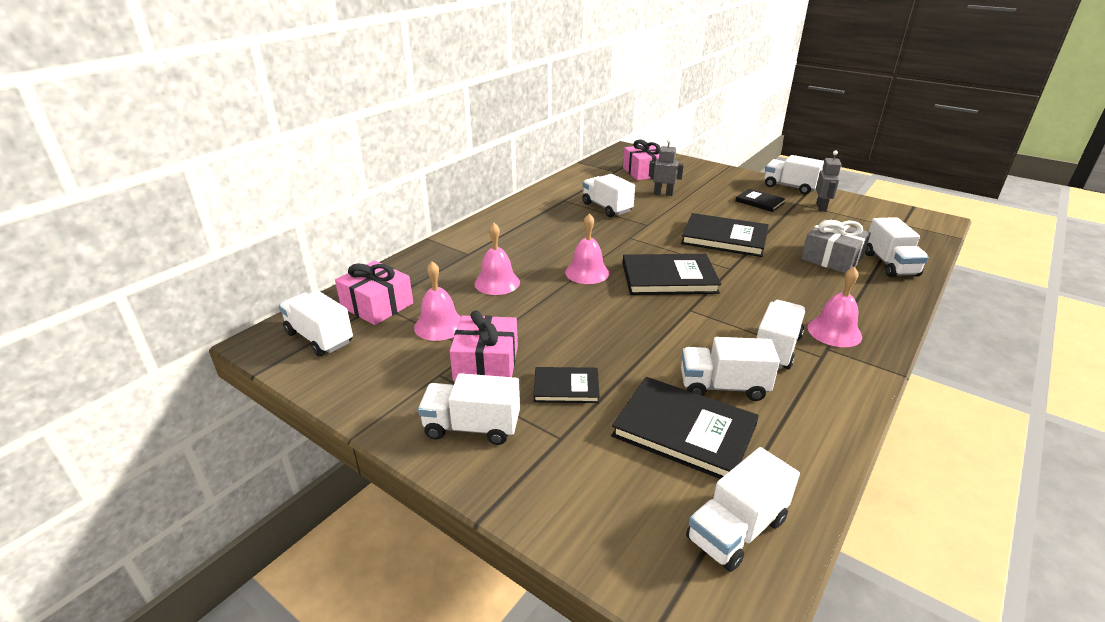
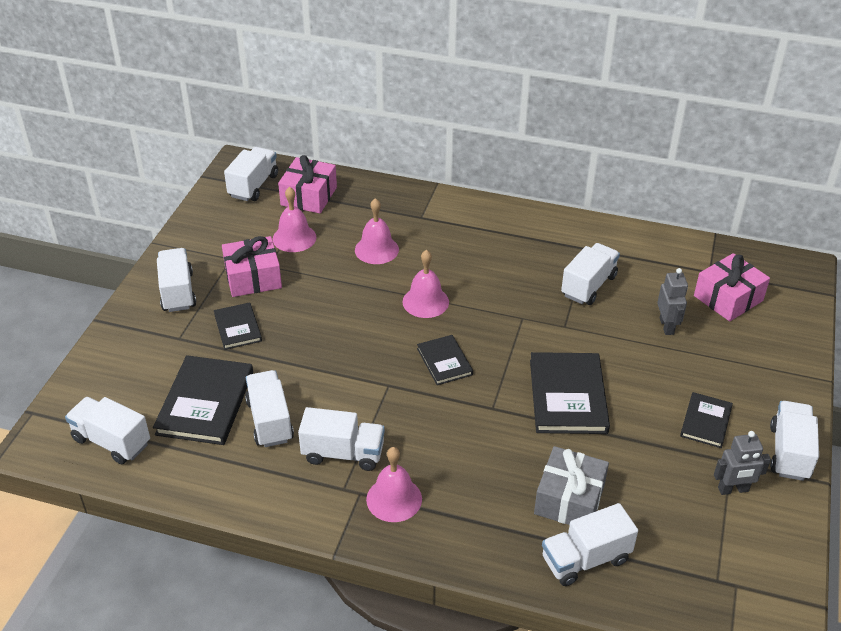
camera: 70 degrees right, 10 degrees up
(669, 278) = (444, 362): black book -> black book, size x0.57

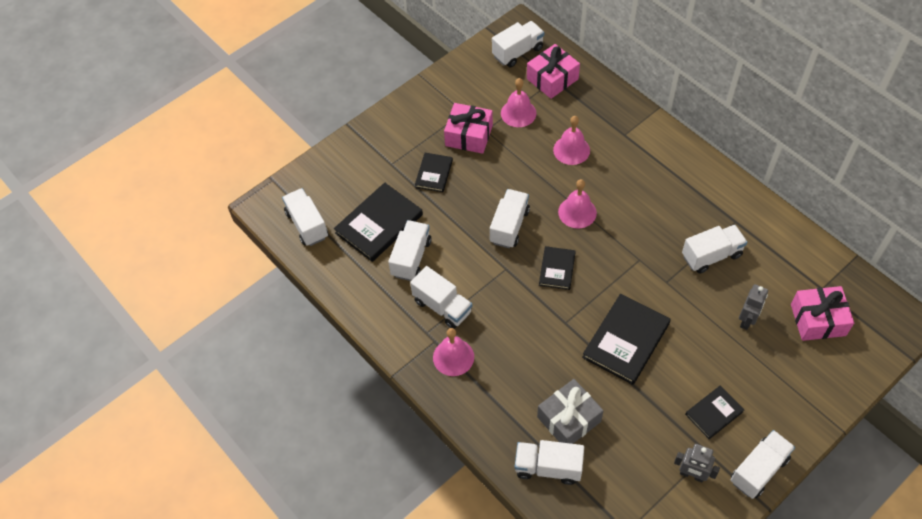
camera: 35 degrees right, 15 degrees up
(177, 292) = (411, 125): white truck -> white truck (509, 226)

